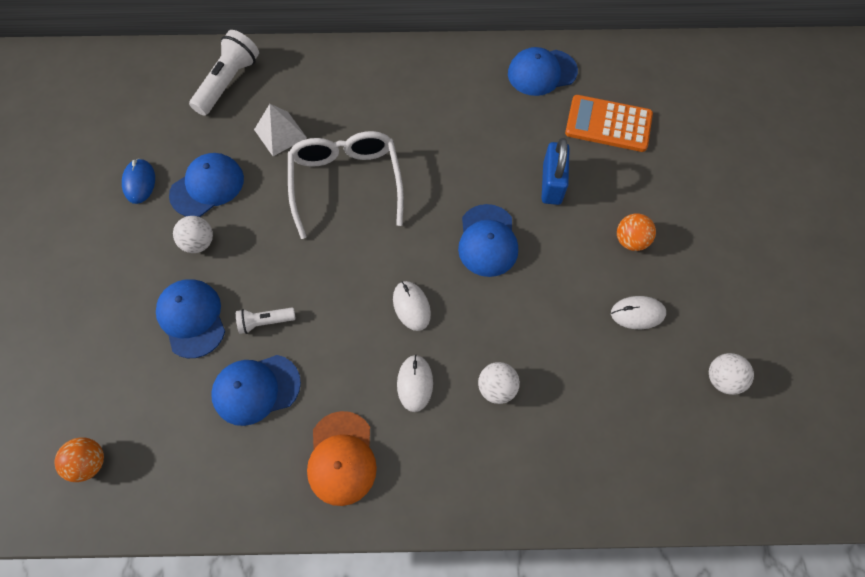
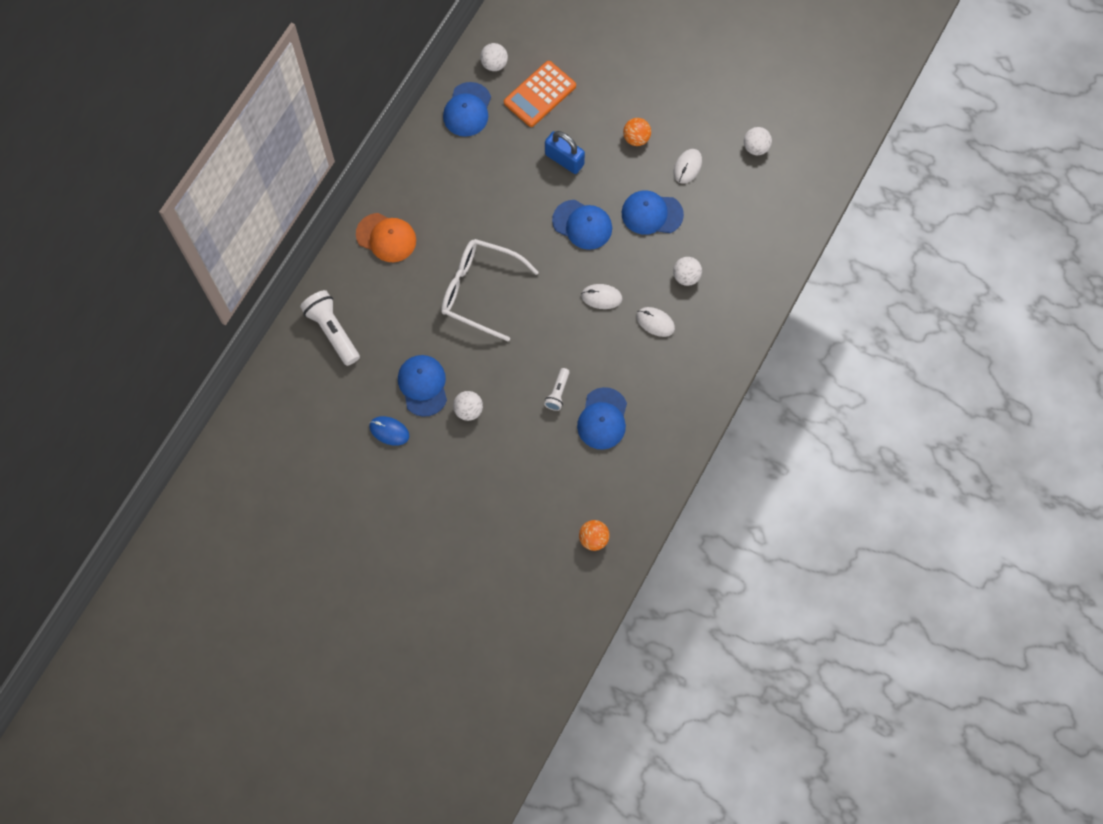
camera: 60 degrees left, 5 degrees up
(192, 318) = (526, 438): blue cap -> blue cap (651, 214)
(280, 133) = (406, 315): white pyramid -> none
(341, 458) = (678, 388): orange cap -> orange cap (386, 237)
(609, 69) = (494, 64): none -> white ball

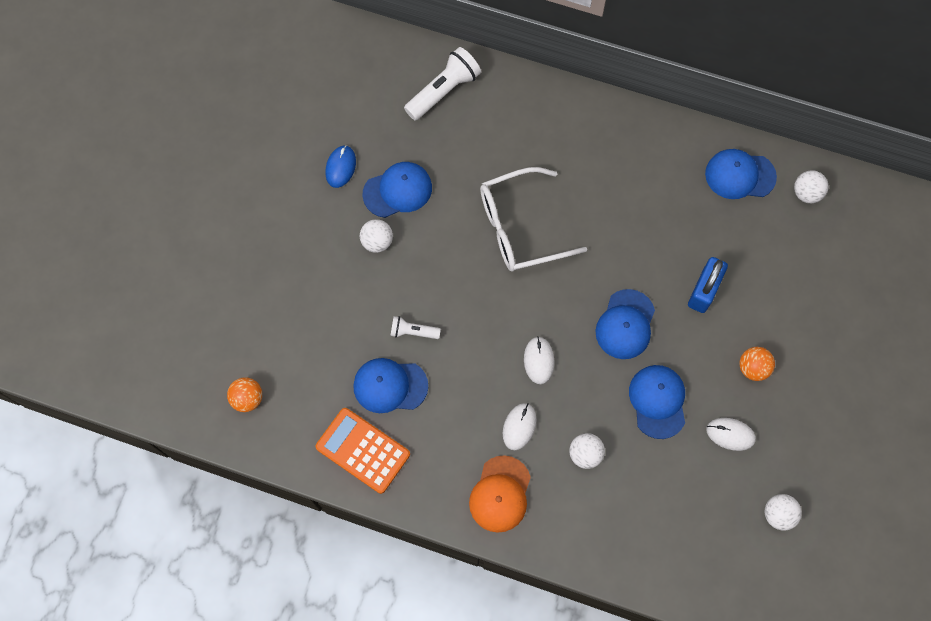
camera: 80 degrees right, 0 degrees up
(386, 237) = (562, 122): orange cap -> orange cap (500, 494)
(479, 291) = (519, 227): white glasses -> white glasses turned 120 degrees counterclockwise
(540, 94) = (781, 249): orange calculator -> orange calculator (363, 450)

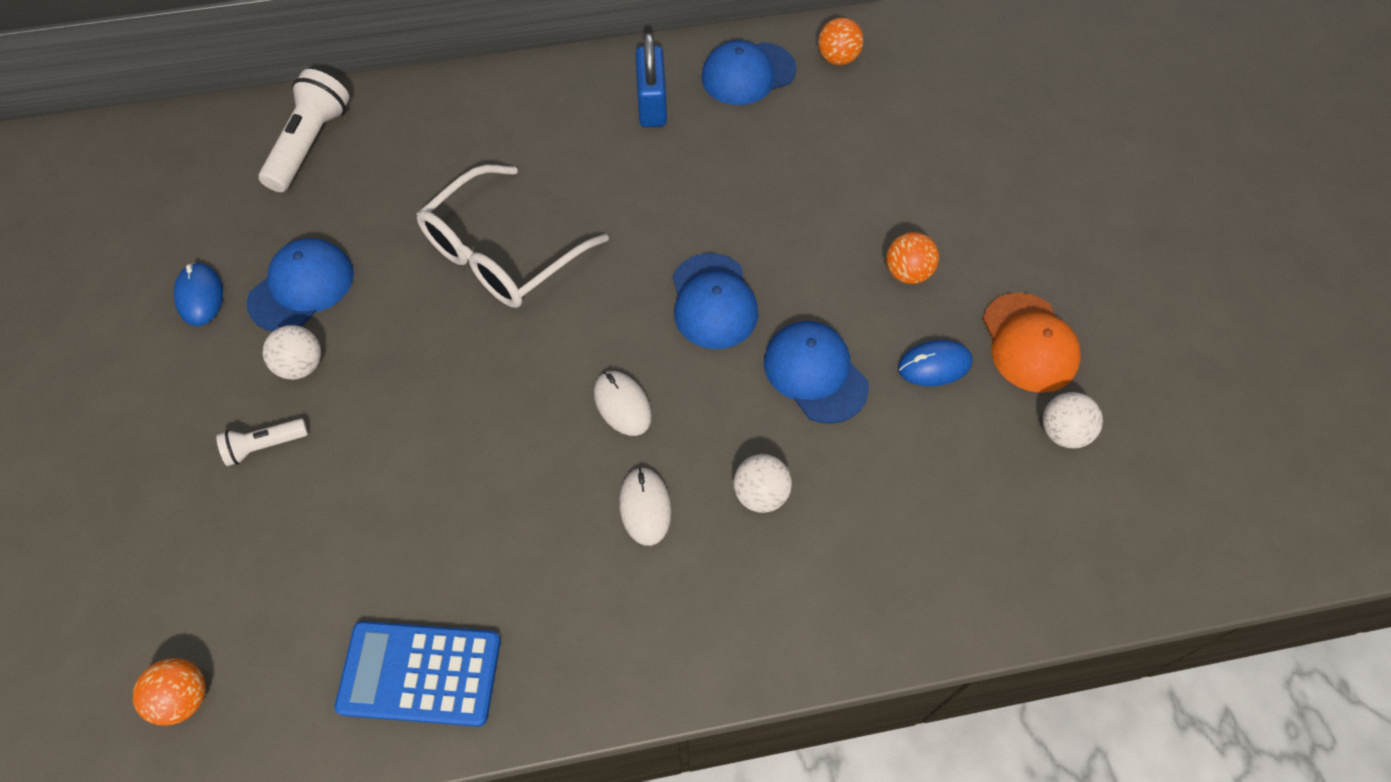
camera: 30 degrees left, 10 degrees down
(363, 450) = (420, 674): orange calculator -> blue calculator
(390, 386) = (417, 553): blue cap -> none
(413, 332) = (416, 458): white flashlight -> white flashlight (265, 446)
(500, 494) = (671, 619): orange cap -> orange cap (1029, 343)
(704, 291) = (787, 215): blue padlock -> blue padlock (652, 104)
(730, 434) = (934, 365): white mouse -> blue mouse
(806, 193) = (837, 58): white ball -> orange ball

